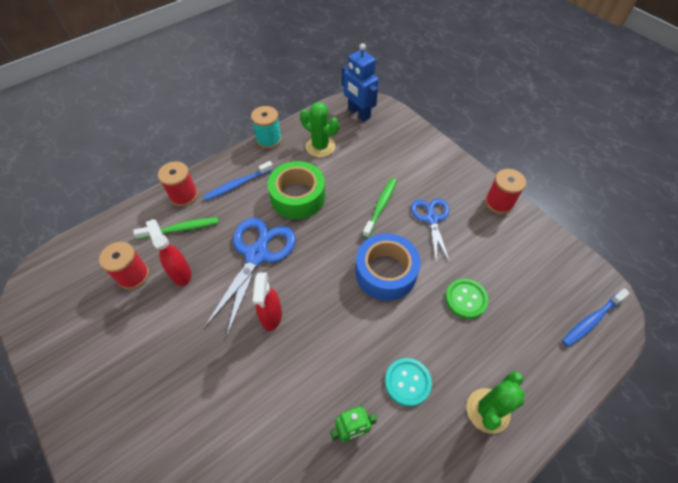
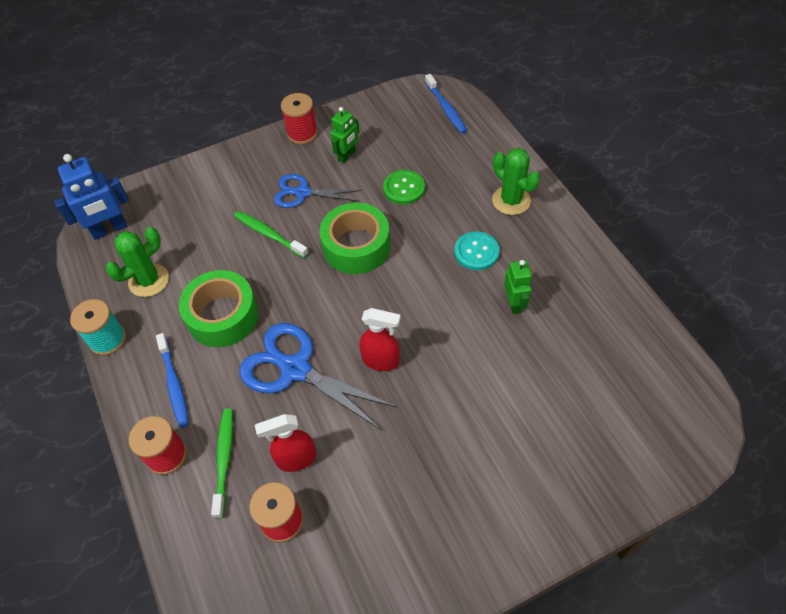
camera: 75 degrees left, 0 degrees up
(385, 272) = (356, 246): blue tape -> green tape
(487, 243) = (347, 155): none -> green robot

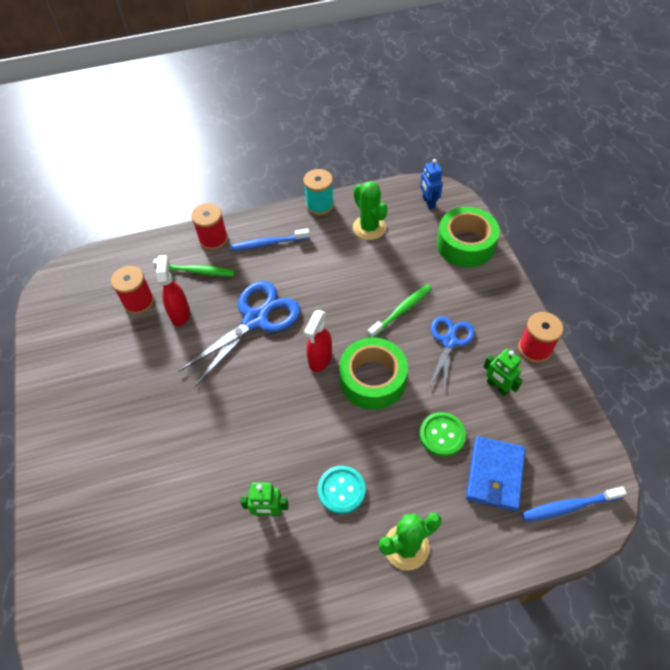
camera: 100 degrees right, 0 degrees up
(109, 229) = (428, 202): blue robot -> blue robot, size x0.64
(222, 316) = (321, 274): green tape -> green tape (465, 244)
(381, 361) = (243, 382): red spray bottle -> red spray bottle (320, 359)
(432, 151) = (495, 475): none -> blue wallet

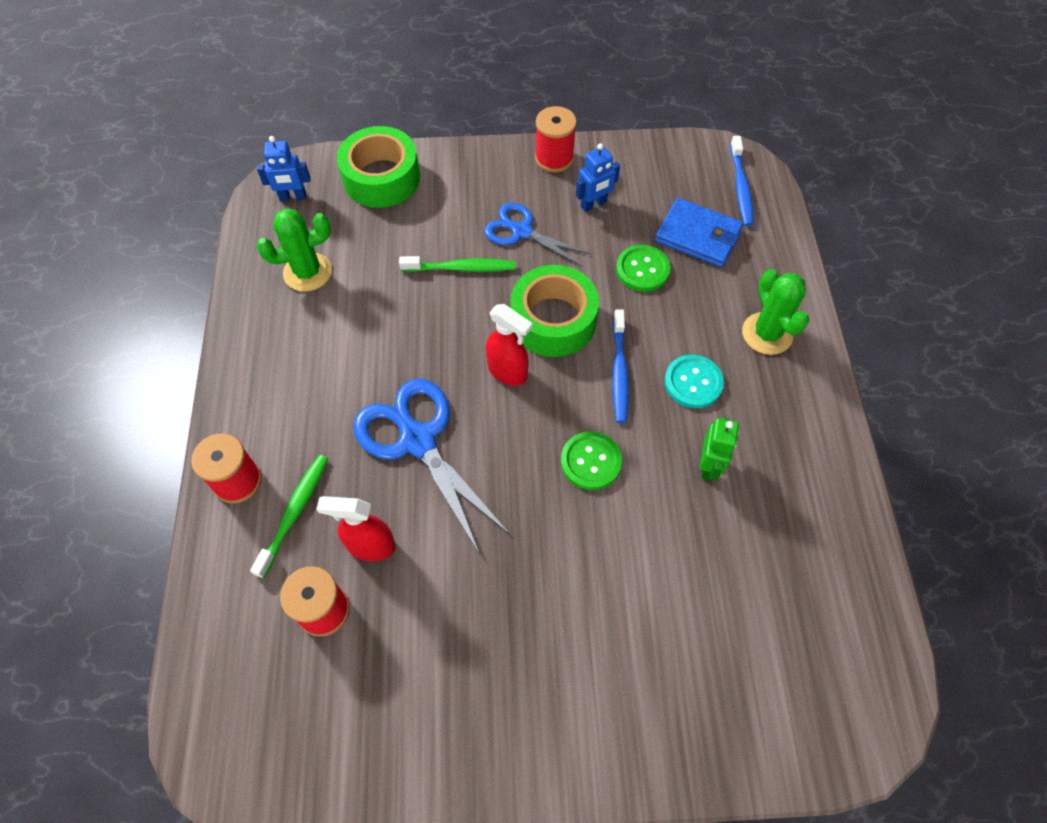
camera: 80 degrees left, 5 degrees up
(258, 427) = (591, 461): none -> green button
(268, 243) = (281, 403): blue toothbrush -> blue toothbrush (619, 371)
(319, 205) = (236, 323): turquoise spool -> none
(401, 311) = (461, 268): green toothbrush -> green toothbrush turned 120 degrees clockwise
(497, 387) = (594, 204): green robot -> blue robot

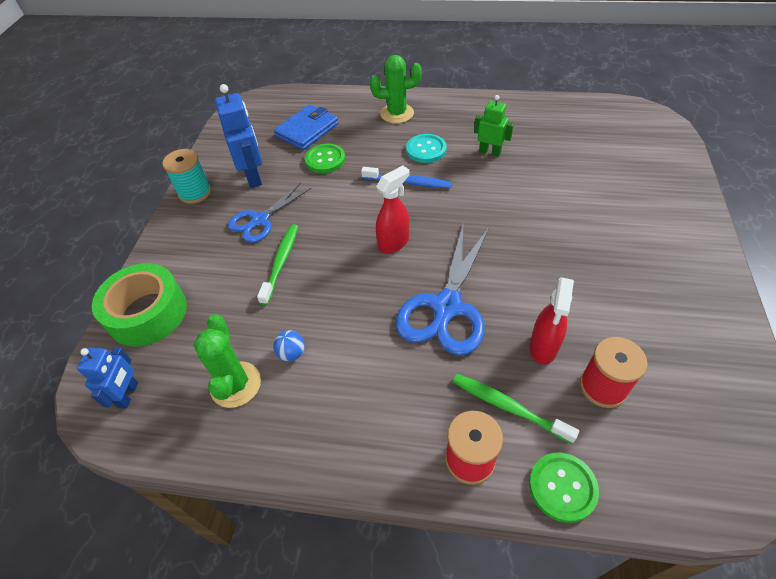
camera: 75 degrees left, 10 degrees down
(345, 308) = (292, 353): none -> blue ball
(418, 440) = (446, 307): blue scissors -> blue scissors turned 45 degrees counterclockwise
(553, 320) = (354, 211): green tape -> none
(554, 158) = (195, 193): red spool -> turquoise spool
(591, 461) = (480, 206): green button -> green button (562, 487)
(594, 204) = (253, 176): blue robot -> blue robot, size x1.57
(741, 187) = (275, 106): blue toothbrush -> none

